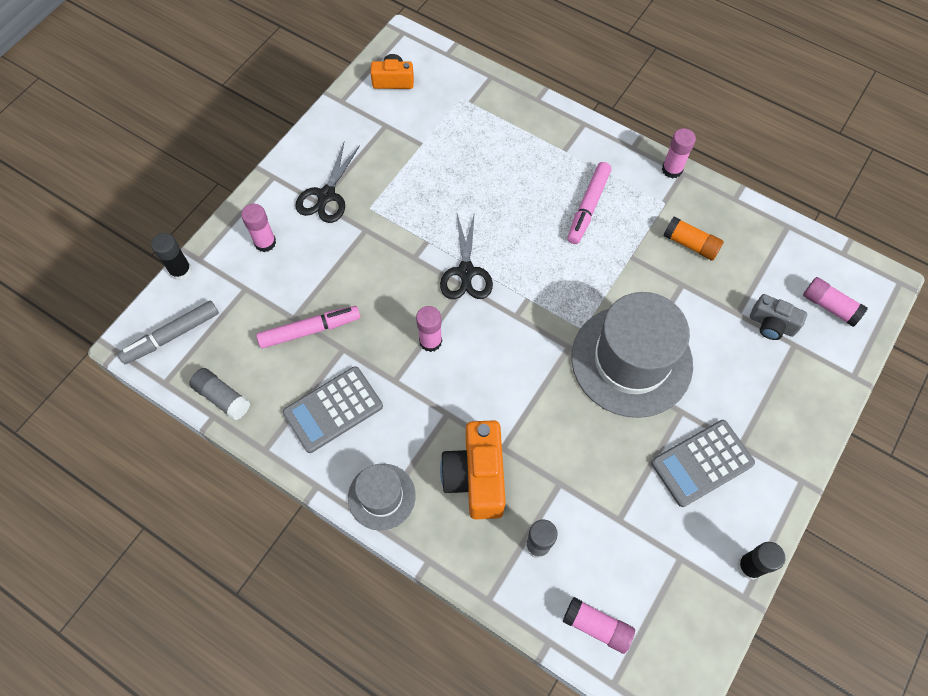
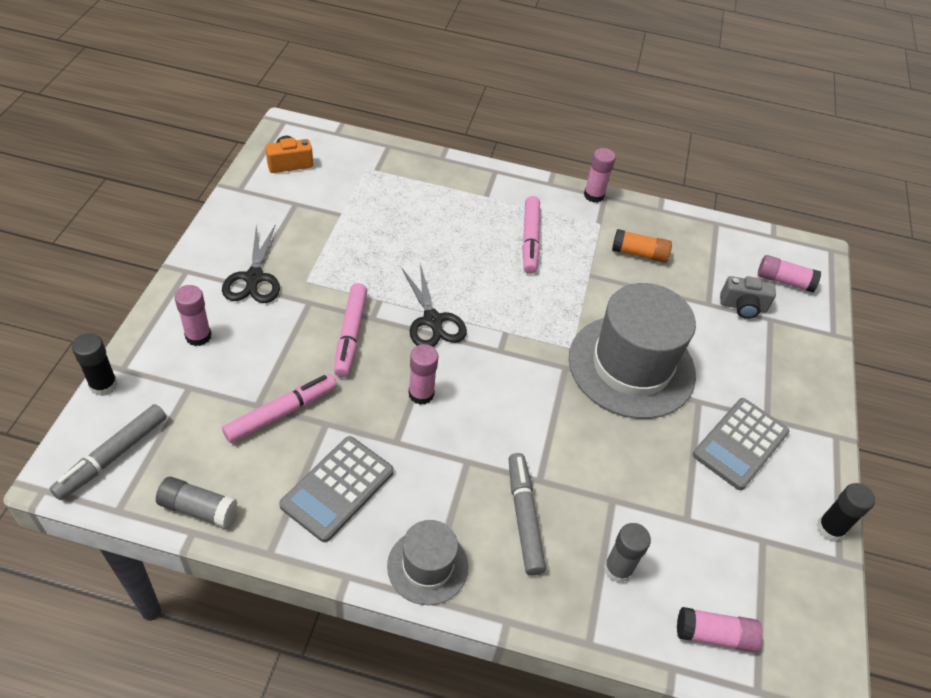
camera: 25 degrees left, 15 degrees down
(390, 270) = (351, 334): none -> pink marker
(476, 477) = (524, 517): orange camera -> grey marker

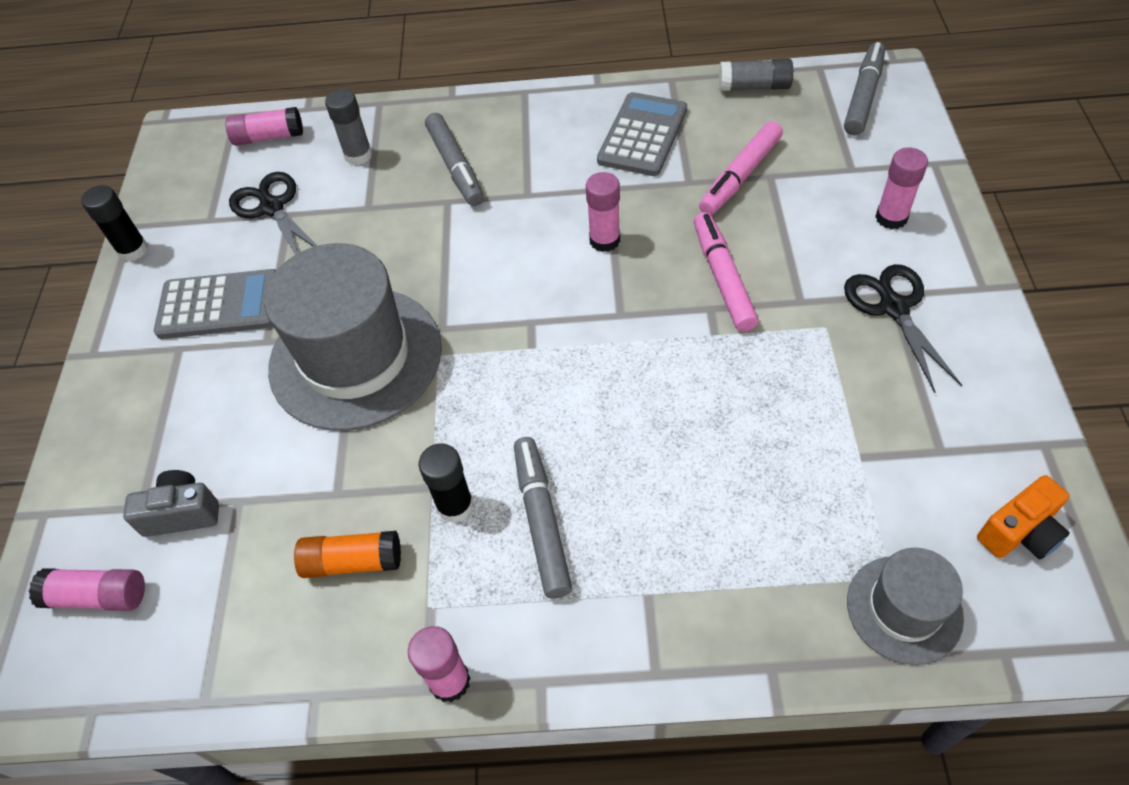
camera: 175 degrees right, 5 degrees up
(103, 385) = (935, 143): black glue stick -> black glue stick (455, 506)
(427, 566) = (532, 109): grey hat -> grey hat (904, 609)
(432, 320) = (632, 330): black scissors -> black scissors (272, 207)
(530, 240) = (541, 521): pink marker -> grey marker
(740, 444) = (219, 305): grey calculator -> grey calculator turned 60 degrees clockwise

